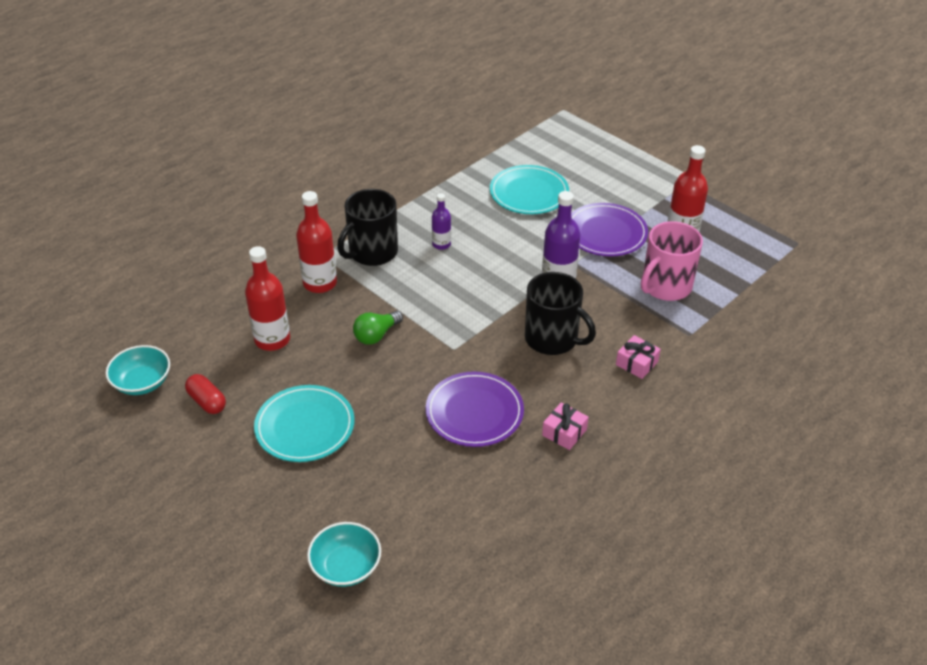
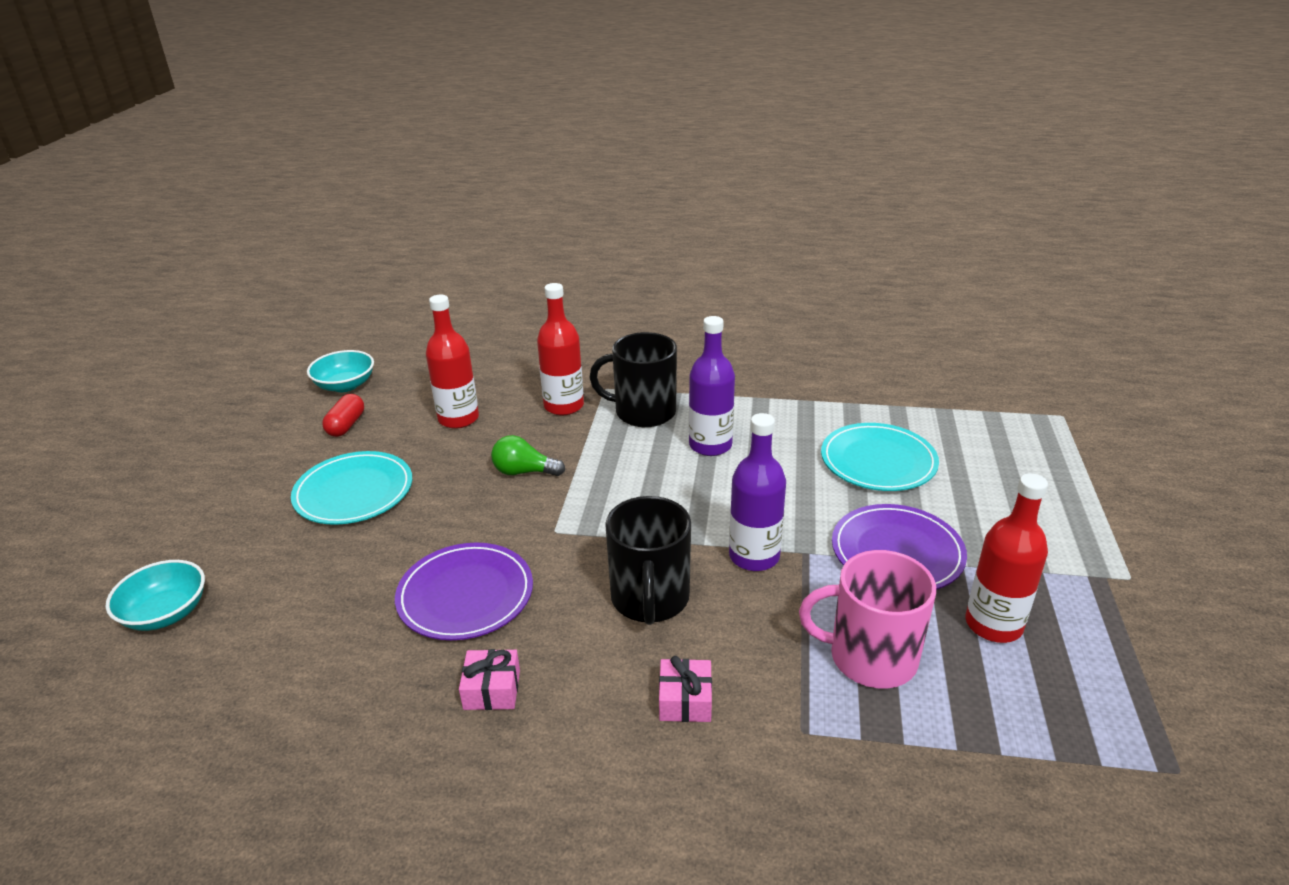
camera: 55 degrees right, 10 degrees down
(441, 244) = (710, 445): purple bottle -> purple bottle, size x1.73

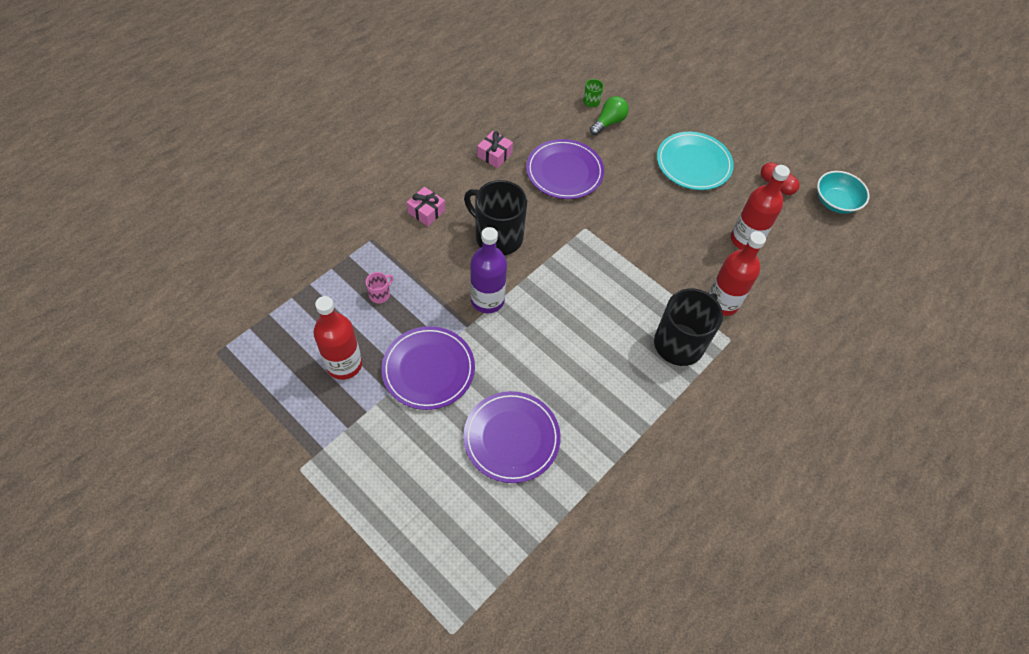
camera: 120 degrees right, 25 degrees up
(166, 613) = (640, 75): turquoise bowl -> none
(274, 639) = (591, 102): none -> green mug
(524, 472) = (655, 243): green light bulb -> green light bulb (608, 122)
(710, 445) = (608, 354): purple bottle -> none
(870, 657) = (380, 294): pink mug -> pink mug, size x0.41
(878, 461) = (511, 438): turquoise plate -> purple plate

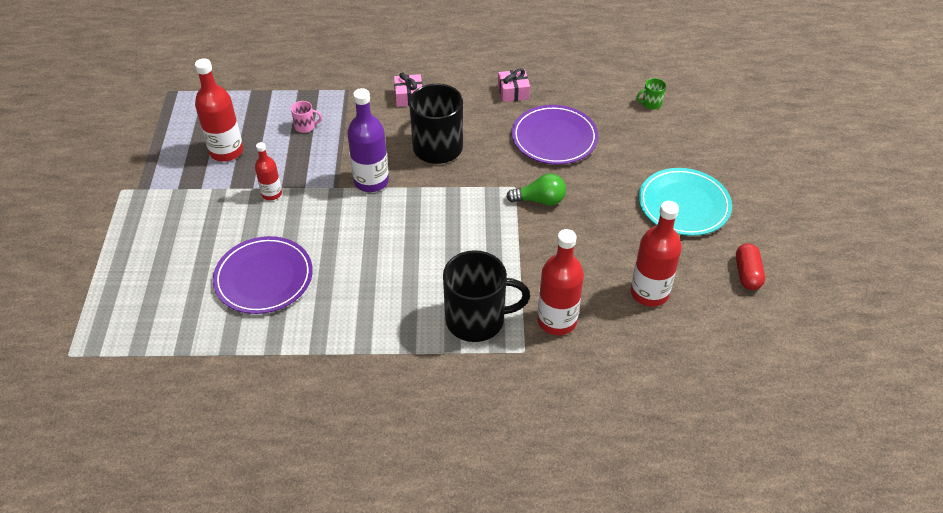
camera: 50 degrees right, 10 degrees down
(428, 369) = (271, 194): purple plate -> red bottle
(608, 122) = (646, 127): green light bulb -> green light bulb (540, 200)
(835, 202) = (794, 329): turquoise bowl -> none

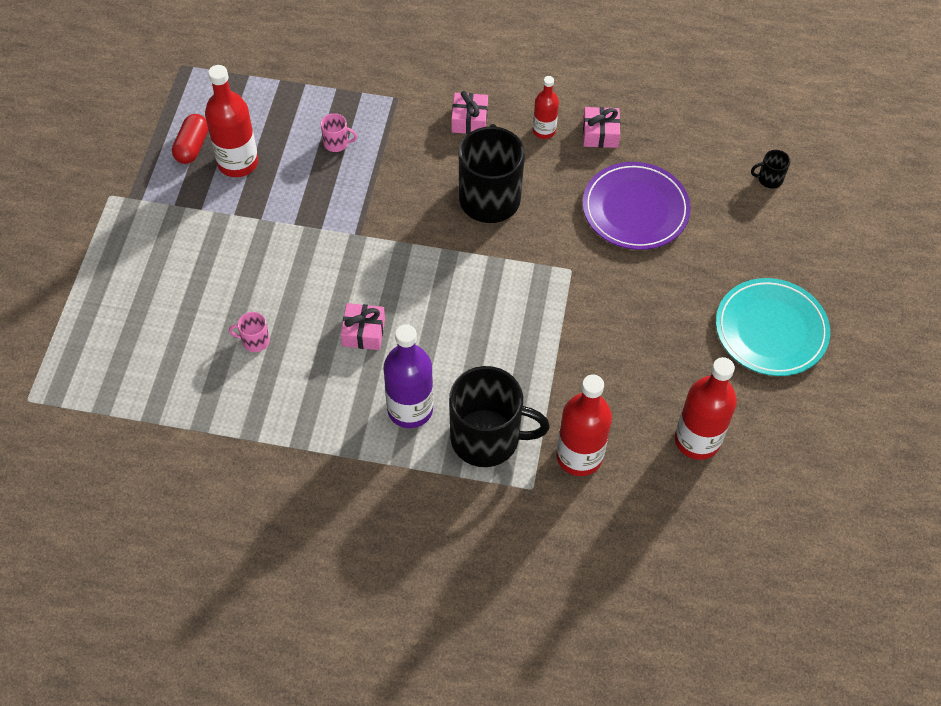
camera: 10 degrees right, 10 degrees up
(264, 278) = (255, 341): purple plate -> pink mug
(271, 194) = (281, 230): red bottle -> red bottle (544, 131)
(355, 257) = (363, 332): none -> pink gift
(371, 181) = (401, 233): purple bottle -> purple bottle (410, 409)
(540, 200) = (597, 293): green light bulb -> none
(651, 103) = (769, 179): green mug -> black mug
(747, 274) = (822, 436): red capsule -> red capsule (192, 147)

